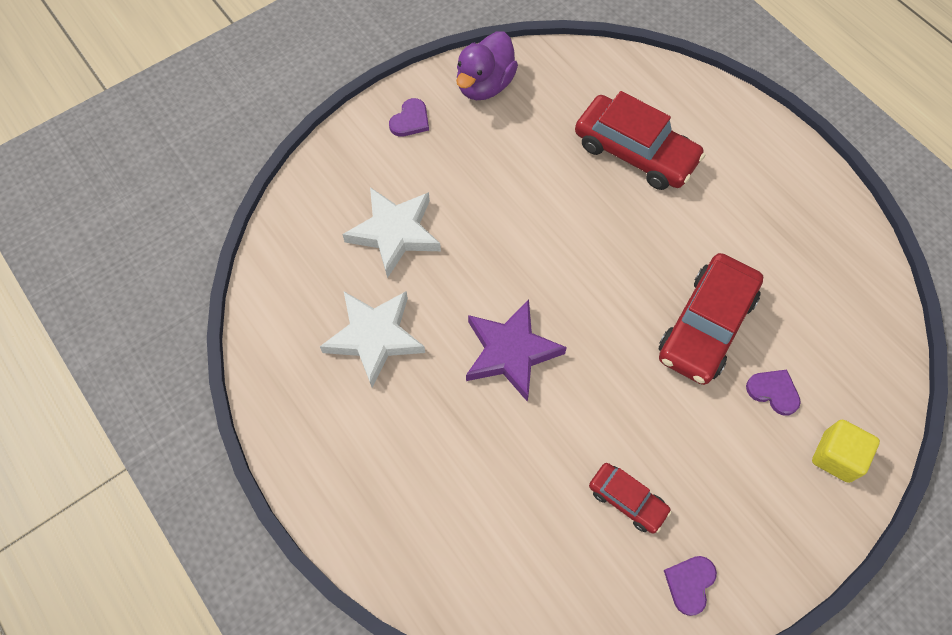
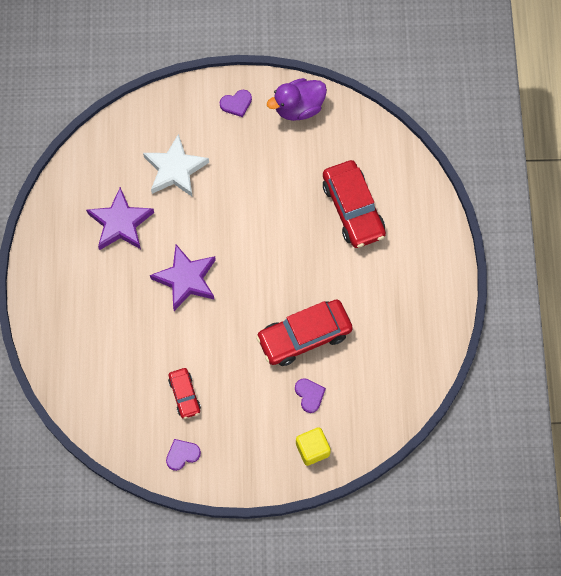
camera: 35 degrees right, 5 degrees up
(374, 337) = (120, 223): white star -> purple star

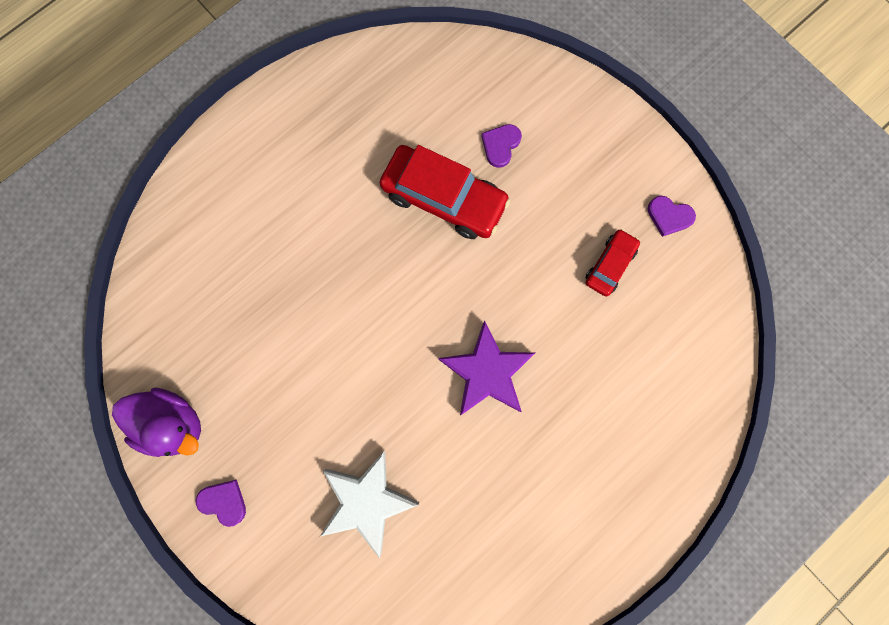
camera: 130 degrees left, 10 degrees up
(120, 223) = (484, 505): purple star -> none
(312, 449) = (551, 101): yellow cube -> none
(353, 209) = (258, 262): red car -> none

